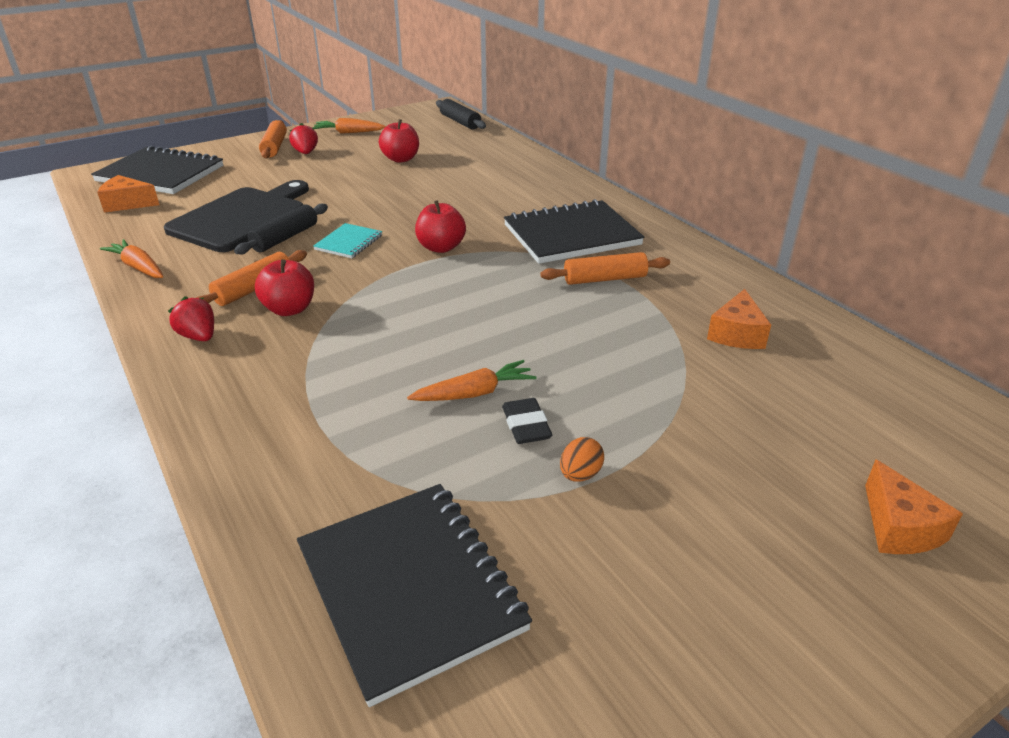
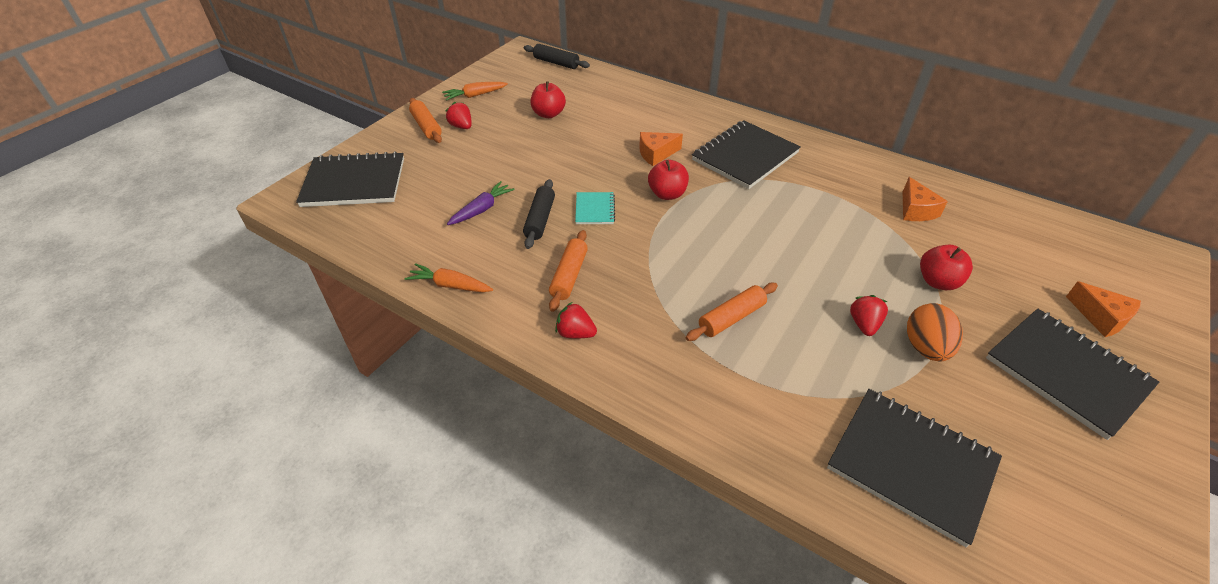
camera: 25 degrees left, 10 degrees up
(127, 204) = (361, 223): orange cheese -> orange cheese (656, 154)
(242, 218) = (482, 209): black cutting board -> purple carrot
(289, 309) = (616, 285): red apple -> red apple (937, 282)
(474, 393) = (810, 311): orange carrot -> none
(526, 426) = (864, 324): black eraser -> red strawberry
(580, 474) = (925, 348): orange egg -> orange egg, size x1.78
(605, 279) = (801, 189): orange rolling pin -> orange rolling pin (731, 318)
(762, 572) = (1066, 373): none -> black notebook

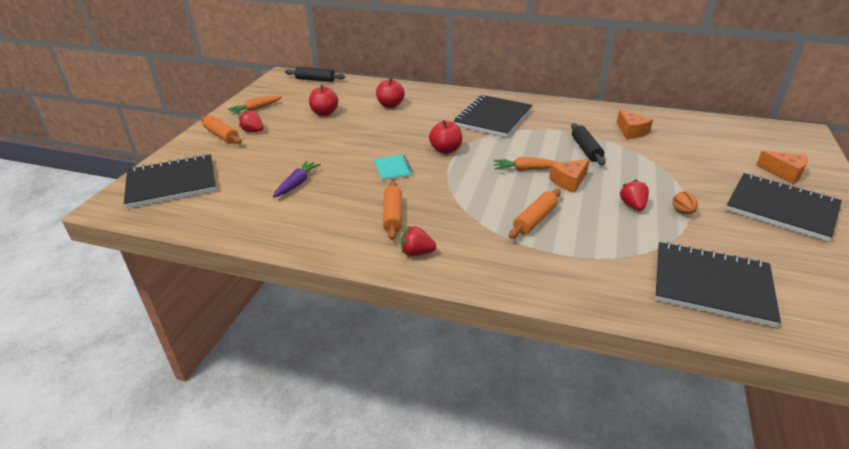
camera: 15 degrees left, 10 degrees down
(450, 285) = (293, 240): orange carrot -> orange carrot (525, 169)
(540, 219) = (350, 182): black rolling pin -> black rolling pin (586, 149)
(656, 154) = (424, 126): orange cheese -> orange cheese (569, 181)
(925, 348) = (682, 212): orange egg -> orange egg, size x0.56
(937, 282) = (669, 171): red apple -> red apple (390, 105)

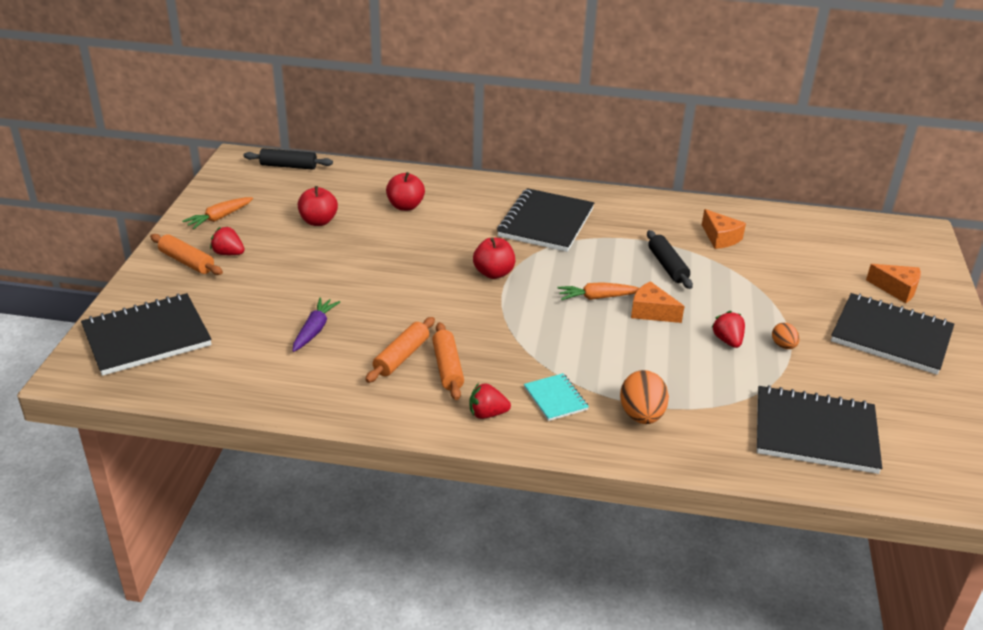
camera: 10 degrees left, 0 degrees up
(393, 169) = (432, 303): turquoise notebook -> turquoise notebook (555, 398)
(535, 219) = (617, 364): orange rolling pin -> orange rolling pin (401, 357)
(550, 261) = (641, 415): none -> orange egg
(569, 181) = (651, 312): orange cheese -> orange cheese turned 75 degrees clockwise

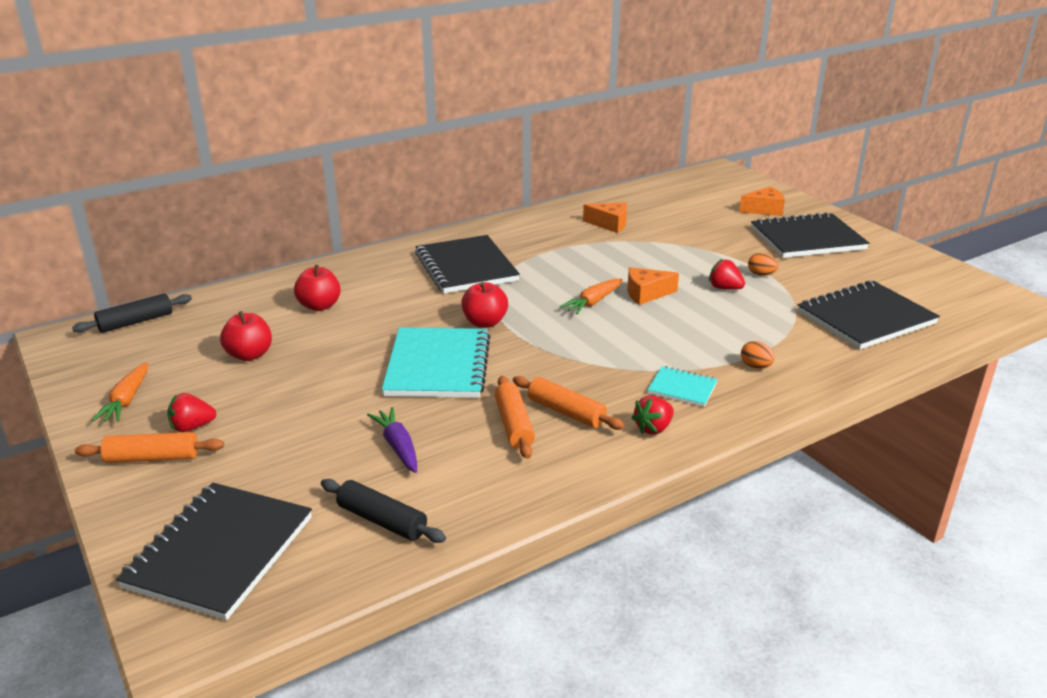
camera: 40 degrees left, 5 degrees down
(416, 289) = (438, 366): none -> turquoise notebook
(641, 415) = (755, 366): orange egg -> orange egg, size x0.56
(667, 266) = (605, 258): black rolling pin -> black rolling pin (382, 520)

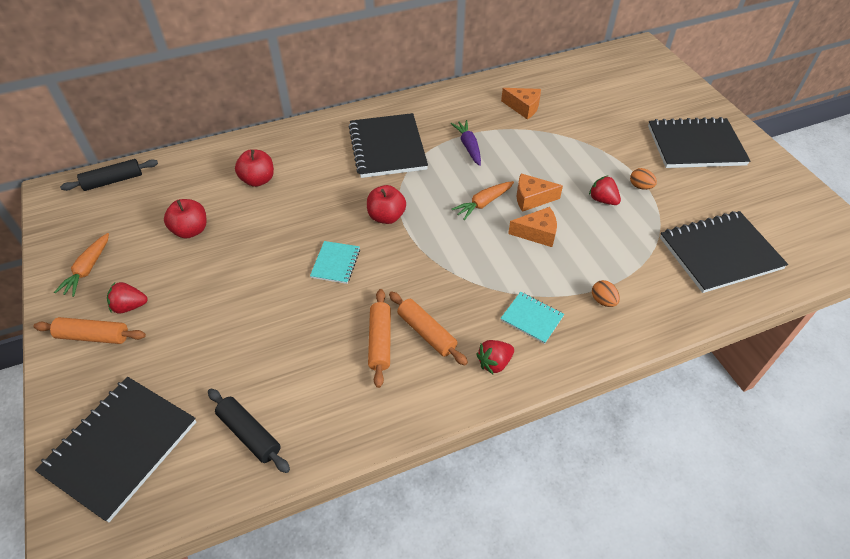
camera: 10 degrees right, 20 degrees up
(398, 446) = (281, 352): purple carrot -> purple carrot (468, 146)
(438, 366) = (335, 263): turquoise notebook -> turquoise notebook, size x0.49
(764, 210) = (666, 104): orange cheese -> orange cheese (537, 233)

